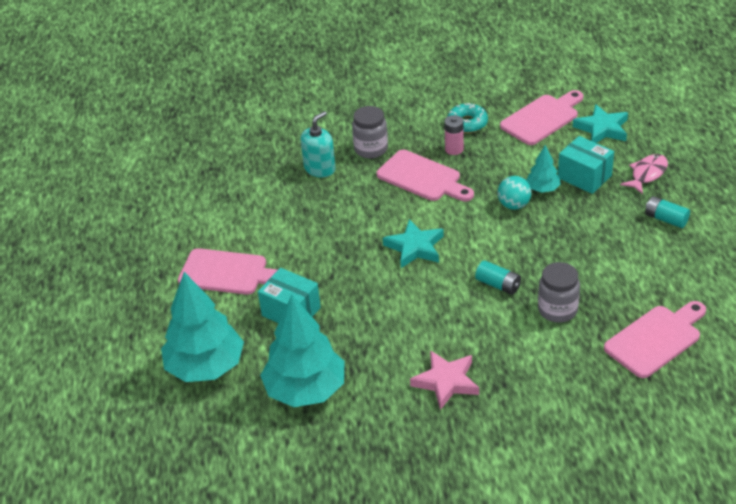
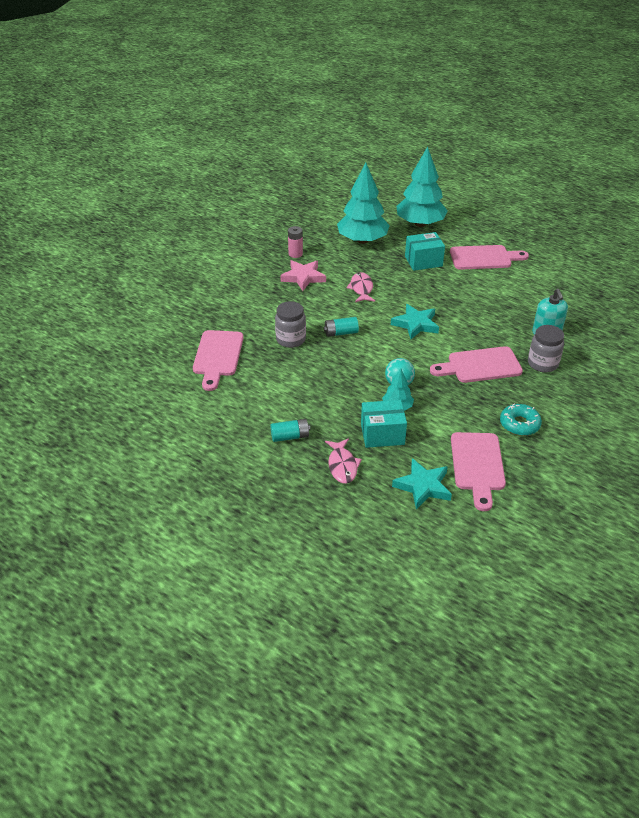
camera: 130 degrees right, 0 degrees up
(228, 273) = (484, 258): pink cutting board -> pink cutting board turned 150 degrees counterclockwise
(405, 322) = (361, 288): none -> pink fish
(454, 149) = (494, 398): pink battery -> pink battery (295, 254)

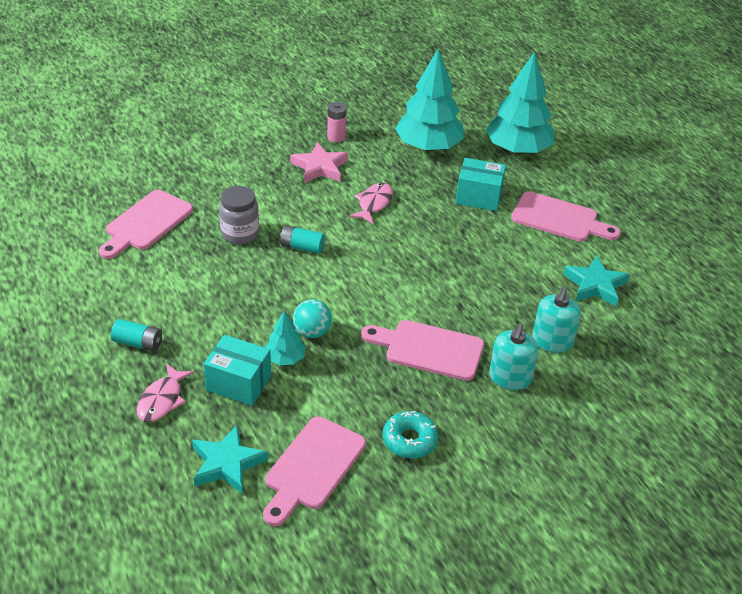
camera: 25 degrees right, 0 degrees up
(415, 324) = (398, 269): turquoise star -> turquoise star (595, 285)
(542, 364) = (510, 378): grey jar -> turquoise soap dispenser

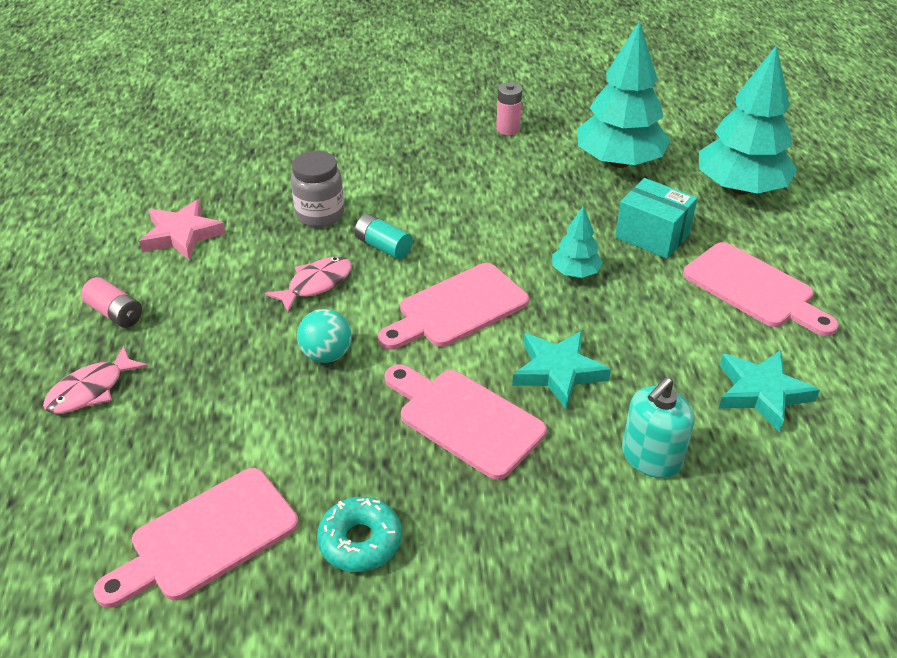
camera: 25 degrees right, 0 degrees up
(138, 343) = (115, 313): turquoise battery -> pink battery
(146, 223) = (223, 180): pink cutting board -> pink cutting board (457, 308)
(227, 463) = (106, 497): turquoise star -> turquoise star (558, 371)
(238, 383) = (194, 395): turquoise box -> none
(285, 358) = (270, 379): turquoise tree -> turquoise tree (575, 272)
(319, 167) = (465, 159): pink star -> pink star (182, 235)
(374, 204) = (506, 215): pink fish -> pink fish (316, 284)
(510, 378) = (557, 493): turquoise soap dispenser -> none

